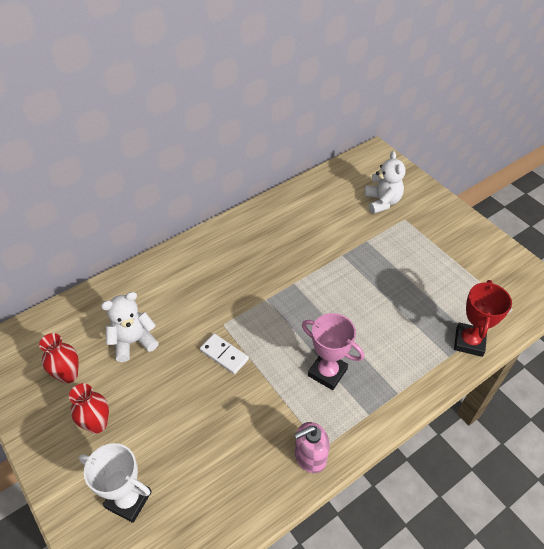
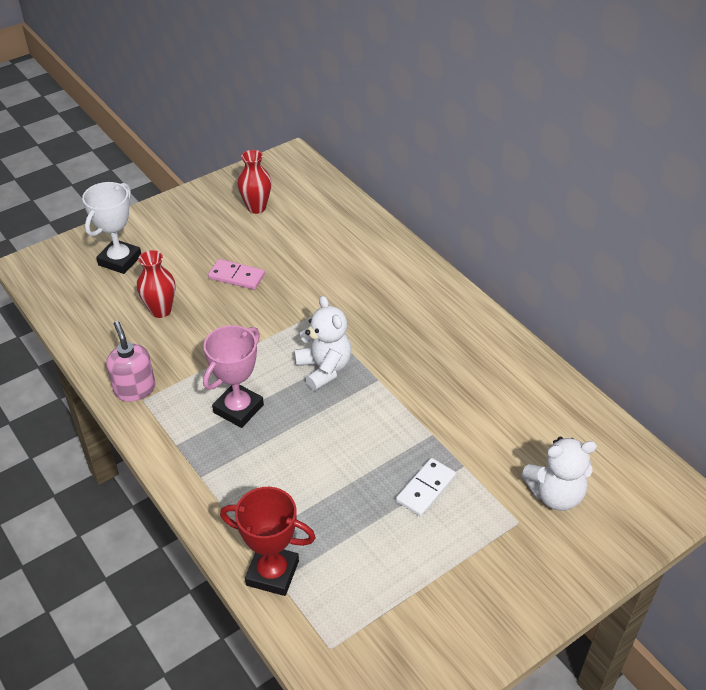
camera: 90 degrees right, 5 degrees down
(97, 424) = (199, 232): red vase -> red vase (161, 310)
(133, 341) = (293, 246): white teddy bear -> white teddy bear (324, 369)
(168, 385) = (236, 276): none -> pink domino
(224, 355) = (271, 317): white domino -> white domino (425, 489)

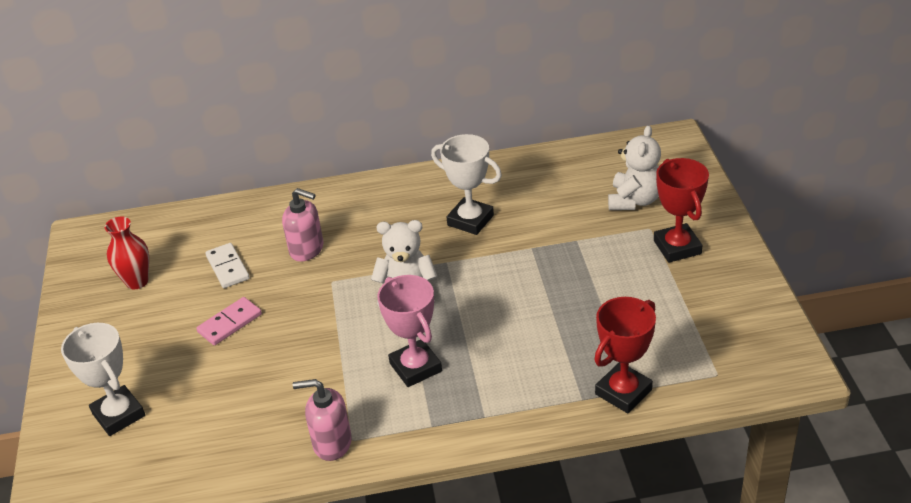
camera: 60 degrees left, 5 degrees down
(161, 310) = (231, 396): red vase -> none
(344, 284) = (307, 249): none -> pink soap dispenser
(425, 489) = (587, 270): white domino -> white domino (227, 267)
(444, 375) = (470, 220): none -> white trophy
(503, 556) = (677, 247): none -> red trophy

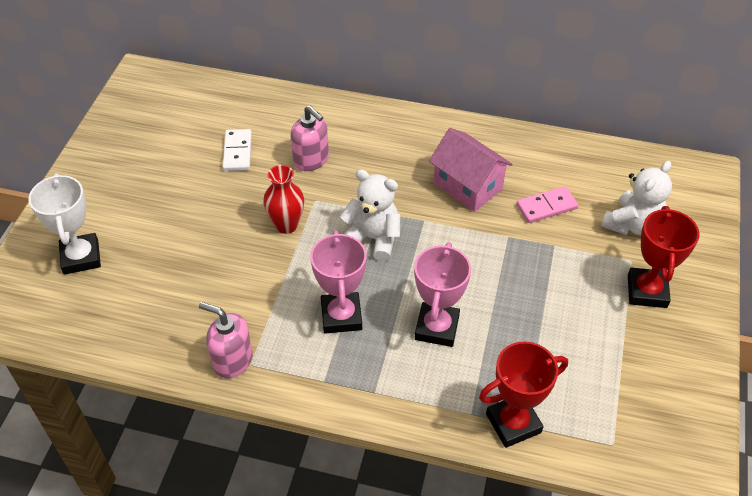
camera: 20 degrees right, 10 degrees up
(137, 281) = (159, 136): red vase -> red vase (286, 225)
(230, 323) = (211, 207): pink domino -> pink domino (546, 207)
(470, 220) = (467, 186): white trophy -> pink house
(510, 343) = (437, 328): none -> pink trophy

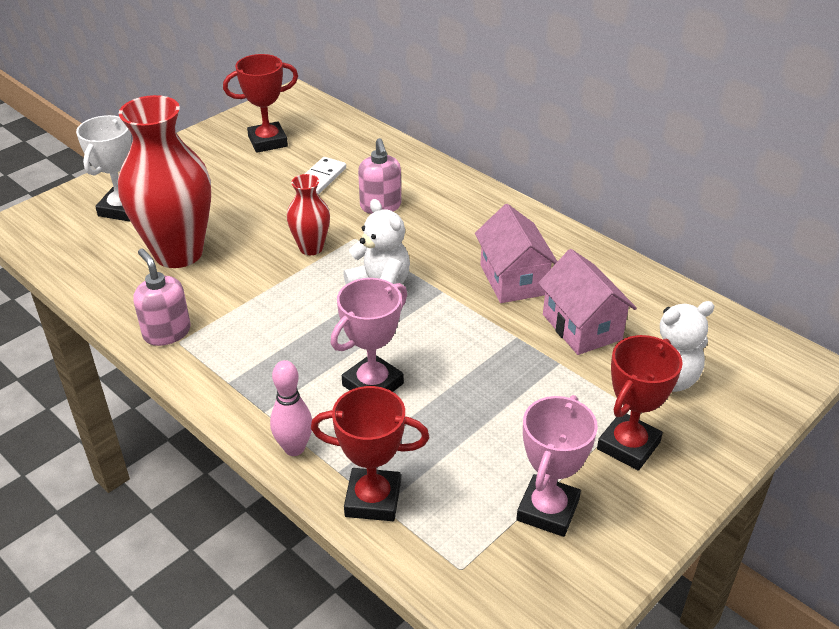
camera: 30 degrees right, 10 degrees down
(157, 132) = (268, 141): none -> red trophy
(174, 279) = (178, 253): none -> red vase
(341, 316) = (292, 338): pink trophy -> pink trophy (547, 510)
(423, 411) = (294, 448): none -> pink bowling pin
(546, 207) = (582, 327): pink domino -> pink house

